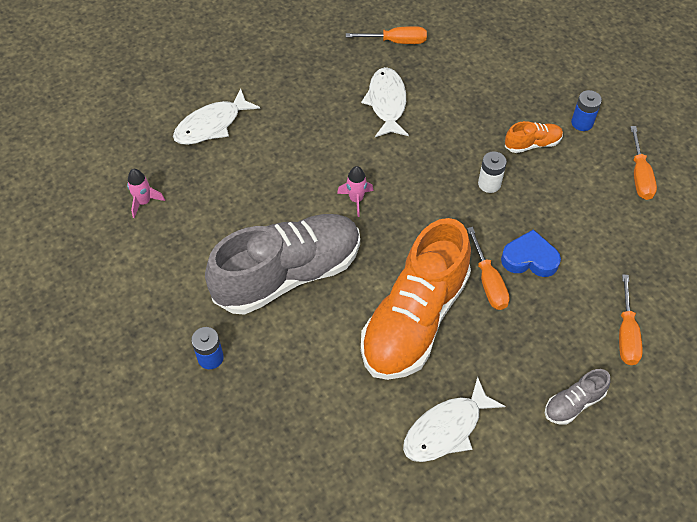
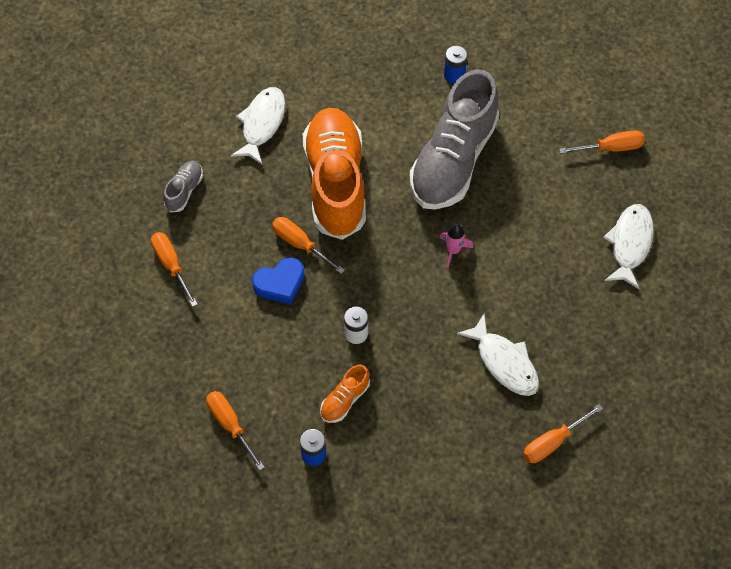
camera: 145 degrees right, 5 degrees up
(144, 202) = (611, 148): pink rocket -> orange screwdriver

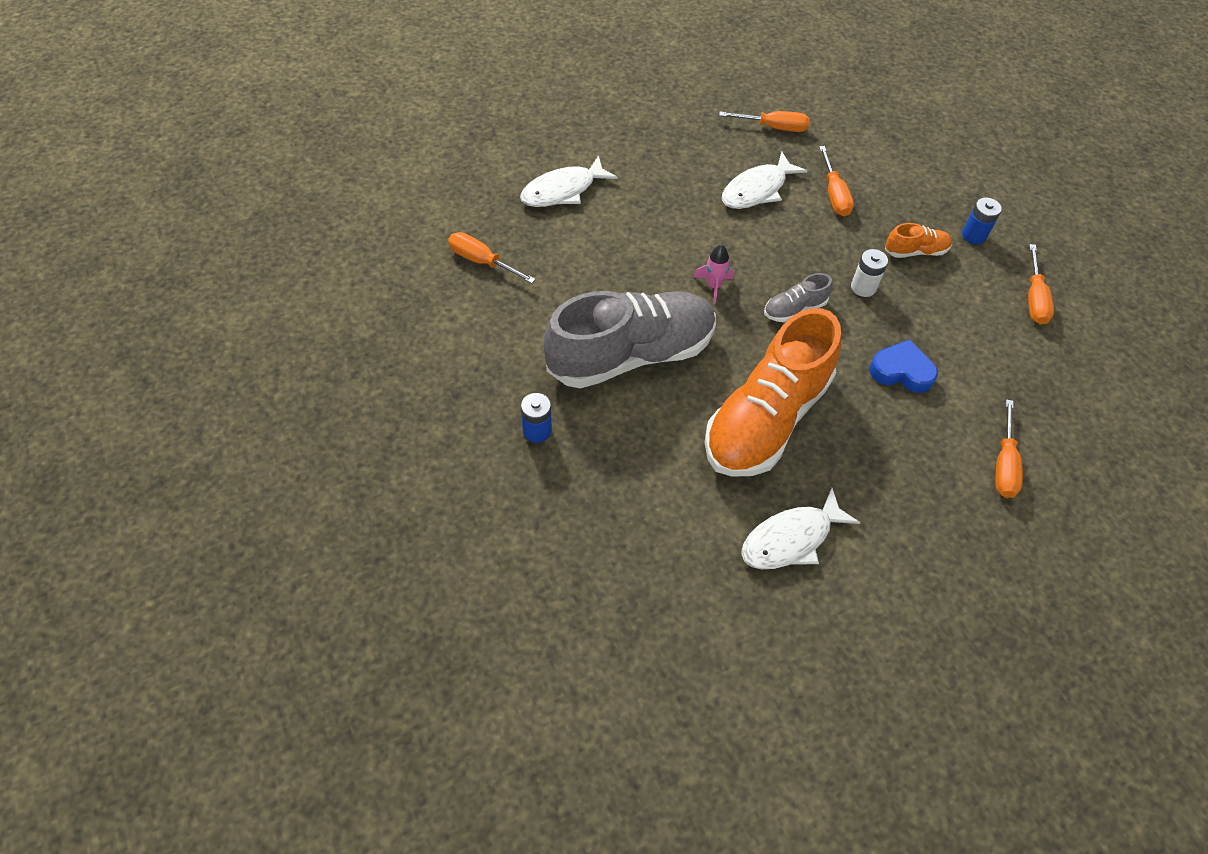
camera: 140 degrees left, 5 degrees down
(184, 190) = (937, 530): grey shoe -> grey shoe (794, 309)
(299, 244) = (853, 390): orange screwdriver -> orange screwdriver (834, 195)
(504, 362) = (757, 189): white fish -> white fish turned 135 degrees counterclockwise

